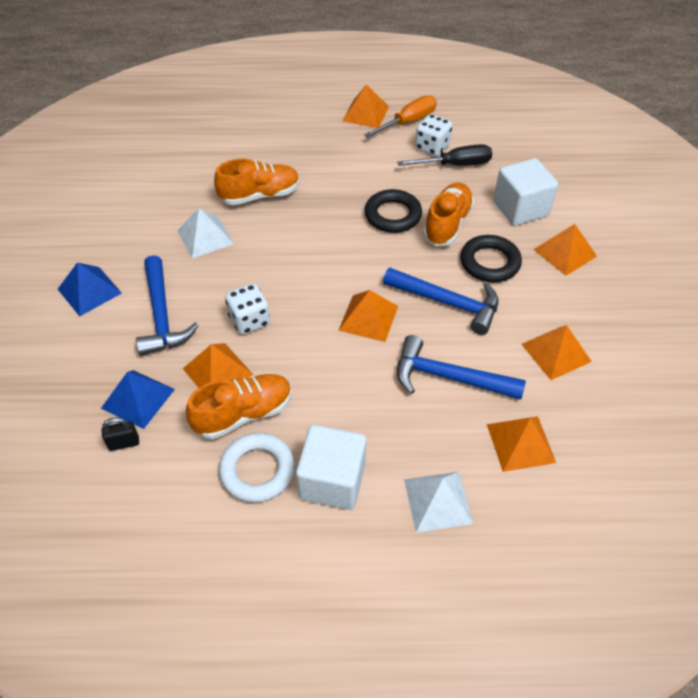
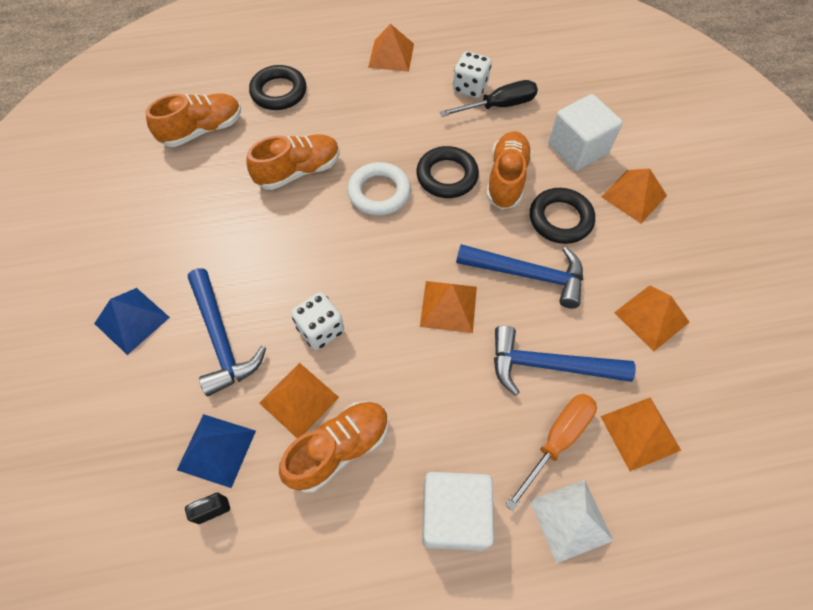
camera: 10 degrees left, 10 degrees up
(183, 154) = (202, 130): none -> orange shoe
(205, 237) = (249, 231): white pyramid -> none
(257, 131) = (279, 92): none -> black ring
(257, 470) = (370, 518): white ring -> white ring (379, 192)
(408, 122) = (438, 60): orange screwdriver -> orange screwdriver (557, 440)

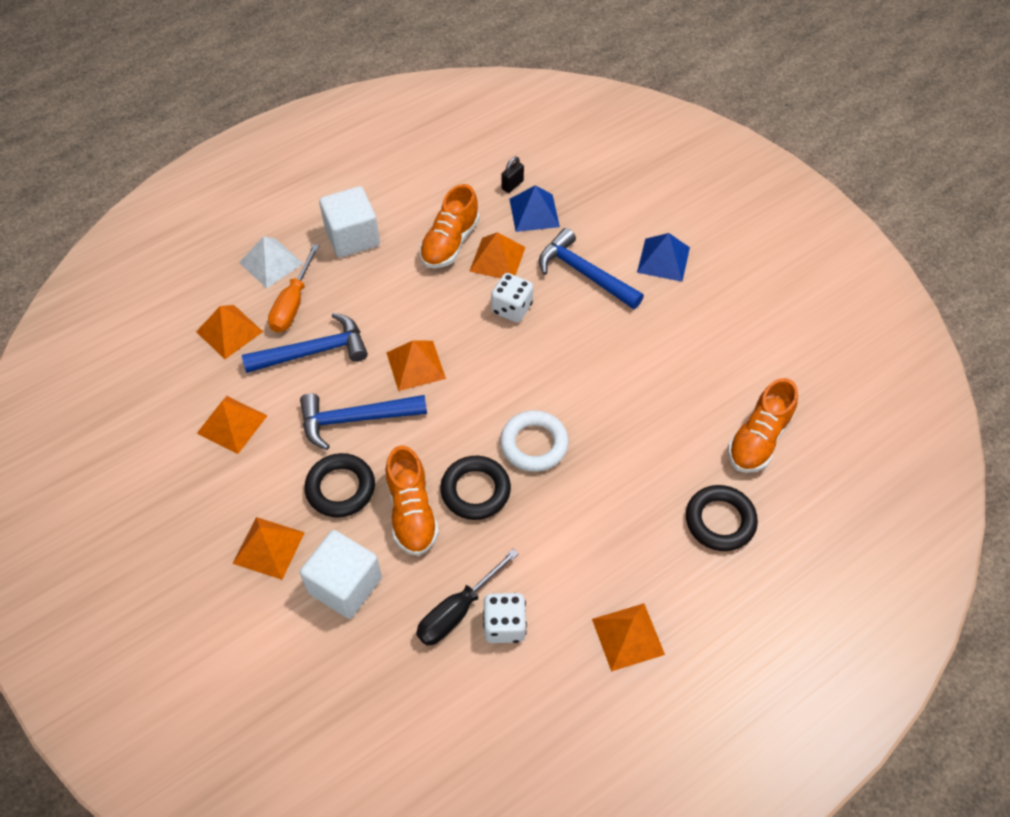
camera: 155 degrees right, 5 degrees down
(298, 171) = (627, 434): orange shoe -> none

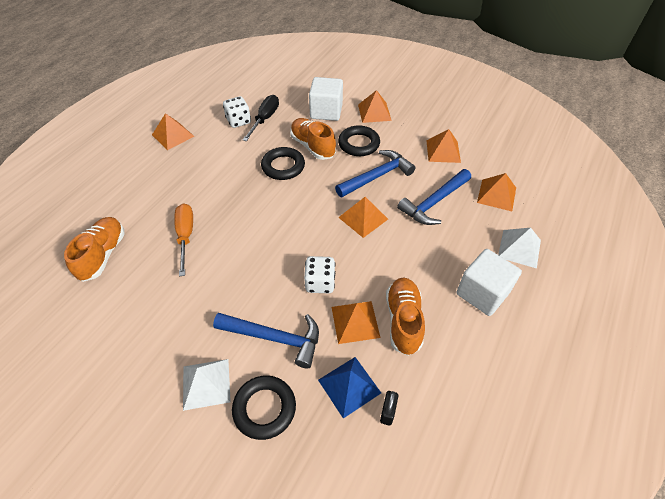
camera: 155 degrees right, 5 degrees down
(293, 304) = (476, 226): orange screwdriver -> orange screwdriver (185, 236)
(534, 444) = (259, 200): white ring -> none
(663, 259) = (206, 383): blue pyramid -> white pyramid
(720, 521) = (127, 199): black ring -> black ring (264, 408)

